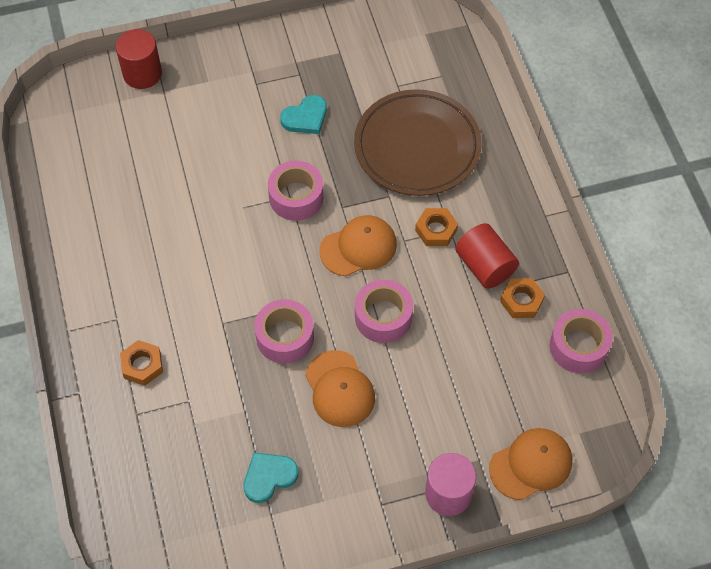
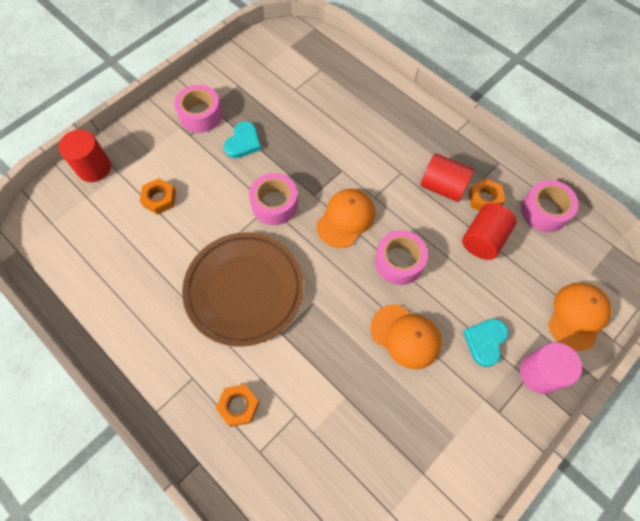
camera: 30 degrees left, 5 degrees up
(269, 477) = (401, 442): turquoise heart -> turquoise heart (485, 341)
(285, 337) = (337, 317): pink tape -> pink tape (201, 115)
(417, 147) = (338, 126): brown plate -> brown plate (244, 290)
(436, 230) = (392, 178): orange nut -> orange nut (159, 199)
(488, 340) = (483, 239): none -> red cylinder

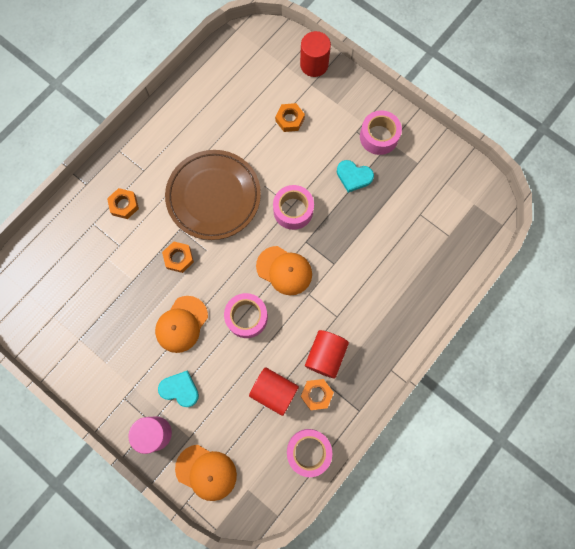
camera: 85 degrees right, 10 degrees up
(320, 336) = (178, 258): none -> orange nut

